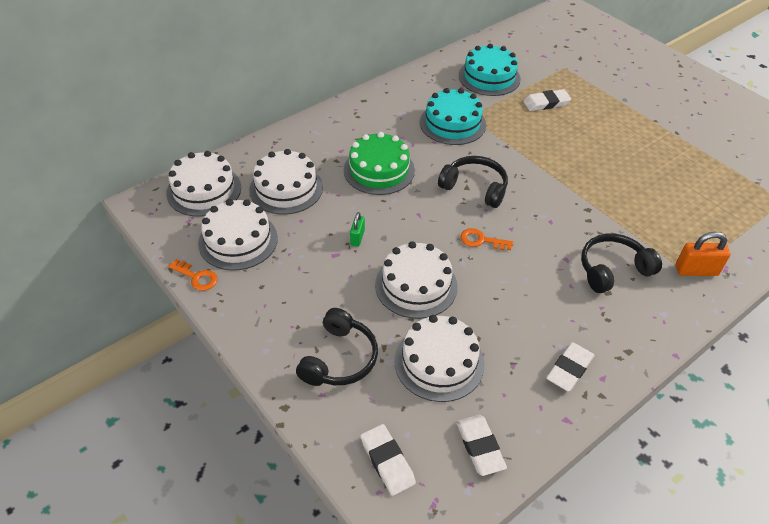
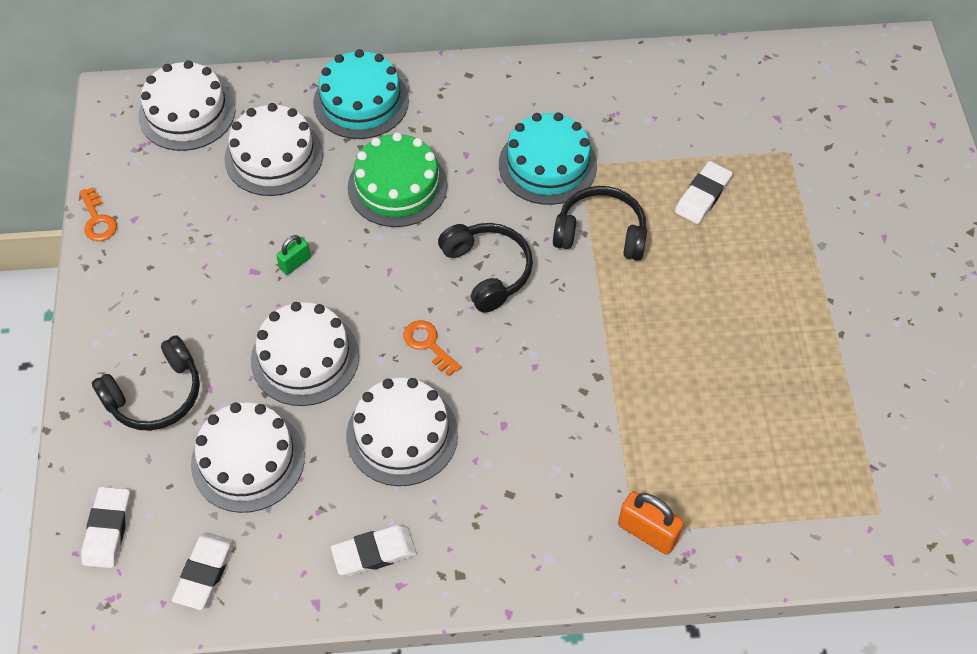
camera: 35 degrees right, 10 degrees up
(238, 240) = (171, 197): white cake -> white cake (402, 434)
(489, 77) = (664, 117): turquoise cake -> turquoise cake (361, 101)
(546, 103) = (702, 195): white eraser -> white eraser turned 75 degrees counterclockwise
(613, 269) = (545, 470): black headphones -> black headphones (600, 233)

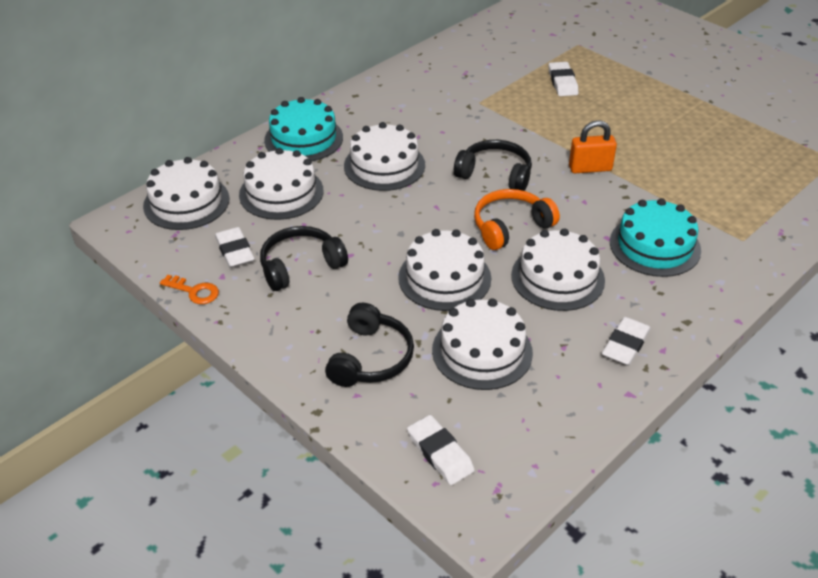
camera: 40 degrees left, 15 degrees down
(205, 573) = (539, 429): white eraser -> white eraser (235, 251)
(295, 263) = (371, 236): green padlock -> none
(397, 186) = (384, 165): green cake -> white cake
(428, 344) = (511, 227): orange key -> orange headphones
(547, 165) = (460, 111): turquoise cake -> turquoise cake (655, 246)
(600, 233) = (533, 125): black headphones -> black headphones (300, 266)
(647, 532) = (749, 236): orange padlock -> orange padlock (590, 168)

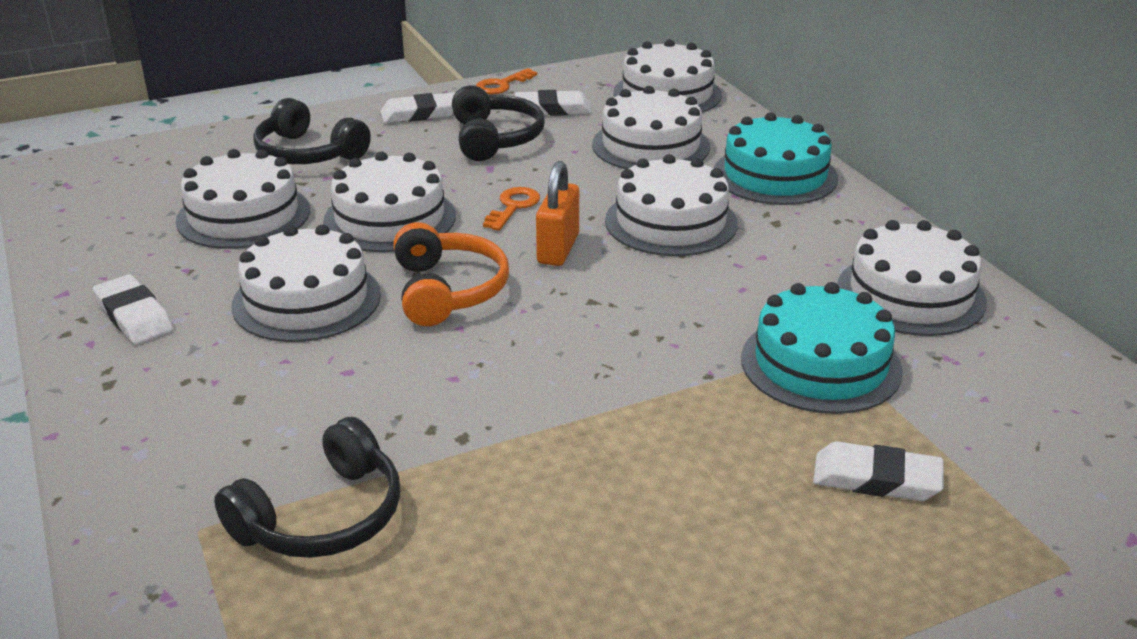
camera: 110 degrees right, 10 degrees down
(399, 229) = (513, 207): none -> orange key
(416, 85) = (910, 294): none -> white cake
(440, 453) = (144, 165): white eraser -> white eraser (420, 113)
(495, 174) = (587, 309): black headphones -> black headphones (322, 516)
(590, 168) = (540, 414): orange padlock -> orange padlock (558, 249)
(655, 246) = (283, 413): turquoise cake -> turquoise cake (820, 364)

